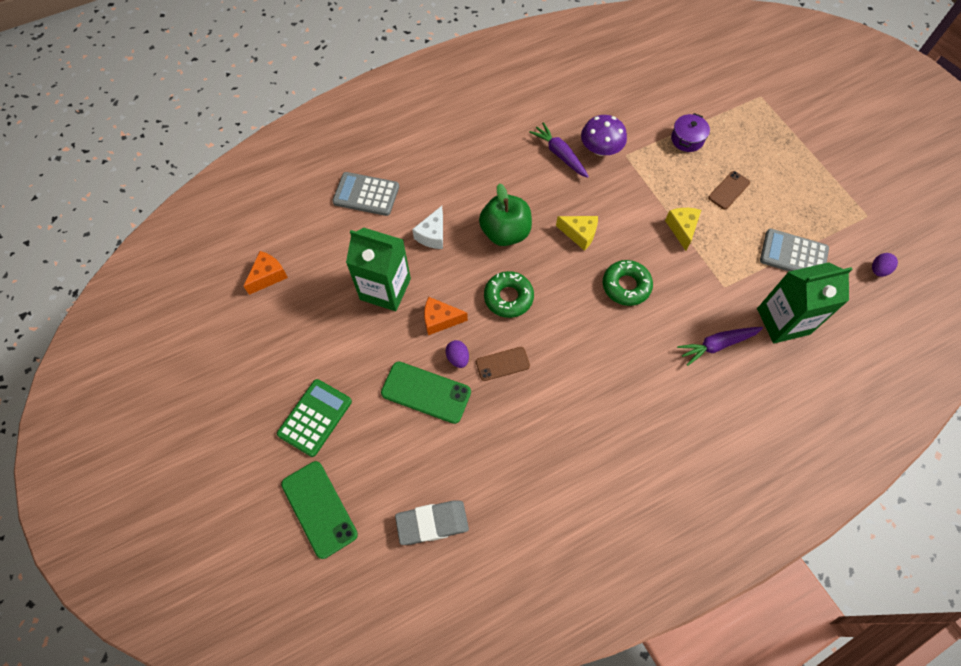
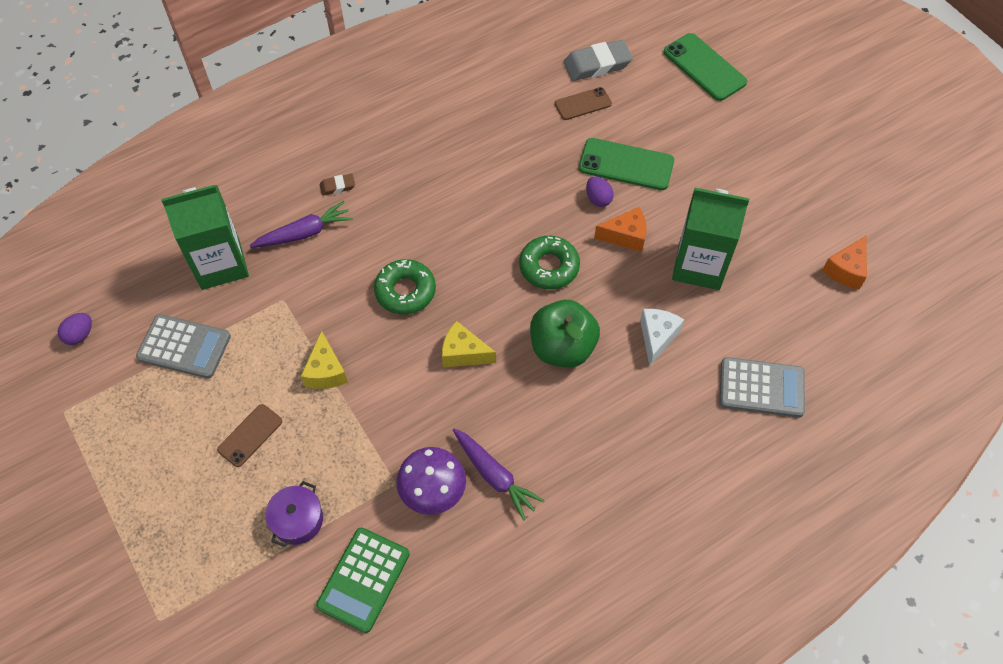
camera: 175 degrees right, 5 degrees down
(315, 417) = (735, 135): green calculator -> green calculator (363, 579)
(502, 364) = (547, 197): brown phone -> brown phone (583, 104)
(694, 390) = (337, 186): none -> brown eraser

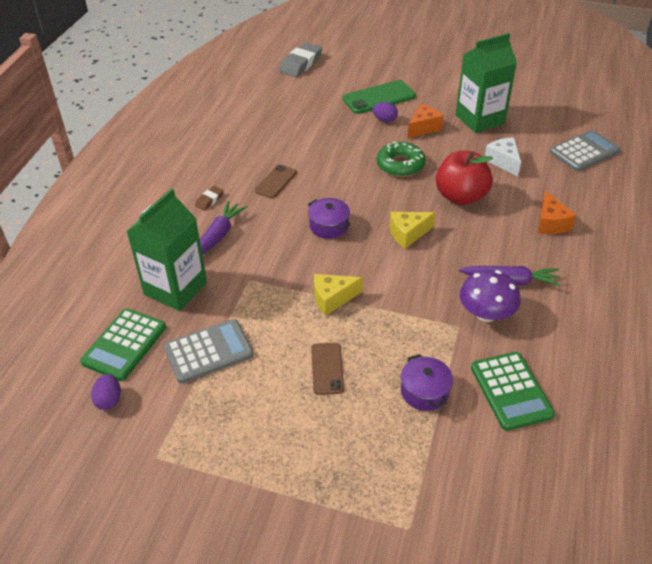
camera: 40 degrees left, 15 degrees down
(135, 292) = (124, 345): none -> green calculator
(326, 371) = (332, 299): yellow cheese -> yellow cheese turned 120 degrees clockwise
(405, 291) = (329, 226): green donut -> purple pot
(562, 348) = (460, 197): green apple -> red apple
(583, 104) = (316, 84): brown phone -> brown phone (276, 181)
(704, 67) = (363, 38): green phone -> none
(846, 270) = (551, 82): orange cheese -> orange cheese (550, 223)

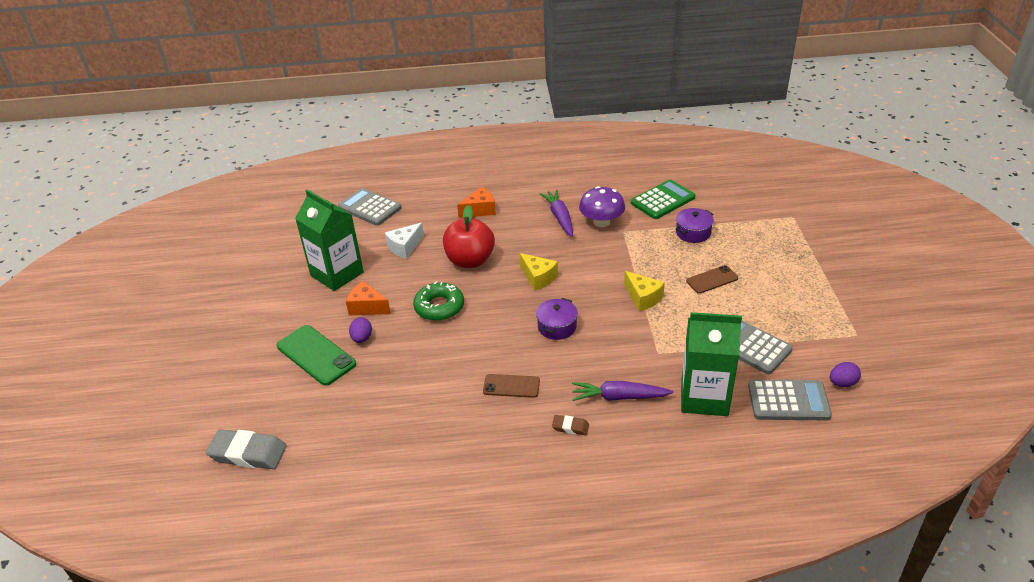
camera: 110 degrees left, 5 degrees down
(124, 345) = (788, 401): green calculator -> grey calculator

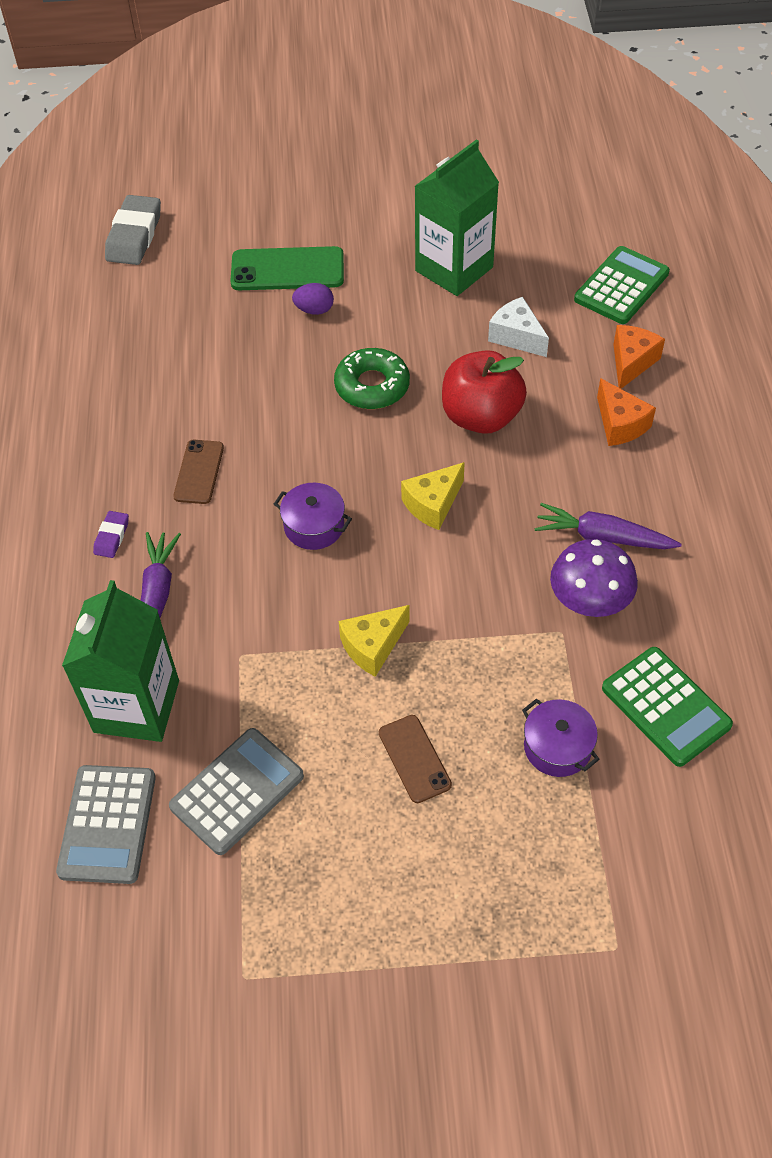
camera: 90 degrees right, 15 degrees up
(316, 355) = (287, 269): green phone -> green phone turned 45 degrees clockwise
(367, 307) = (378, 308): orange cheese -> orange cheese (631, 362)
(369, 208) = (621, 286): grey calculator -> green calculator
(559, 217) = (602, 536): purple carrot -> purple carrot turned 150 degrees counterclockwise
(570, 427) = (112, 537): brown eraser -> purple eraser
(842, 383) = (131, 918): purple egg -> none

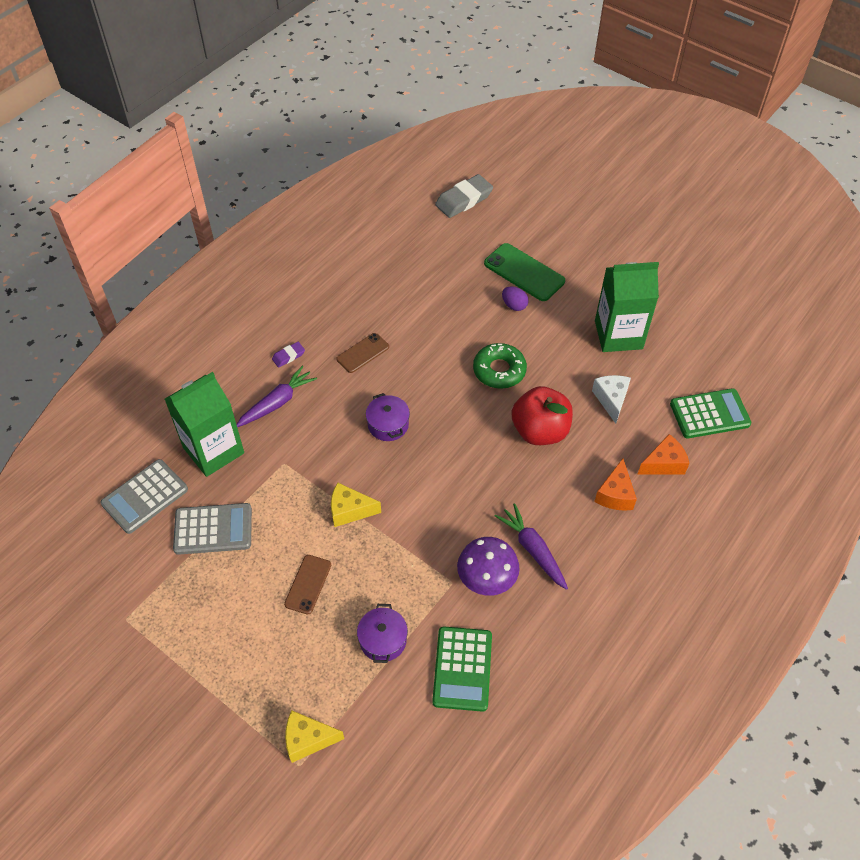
camera: 40 degrees right, 0 degrees up
(433, 504) = (461, 460): yellow cheese -> yellow cheese (308, 739)

